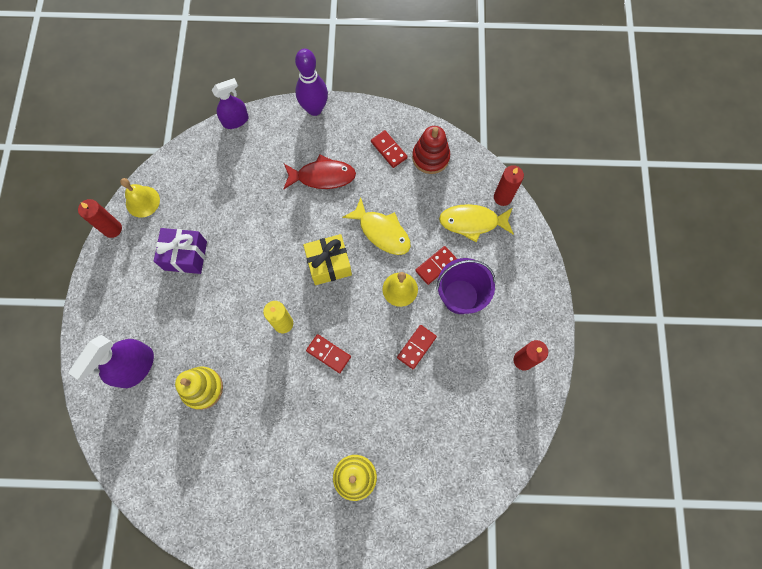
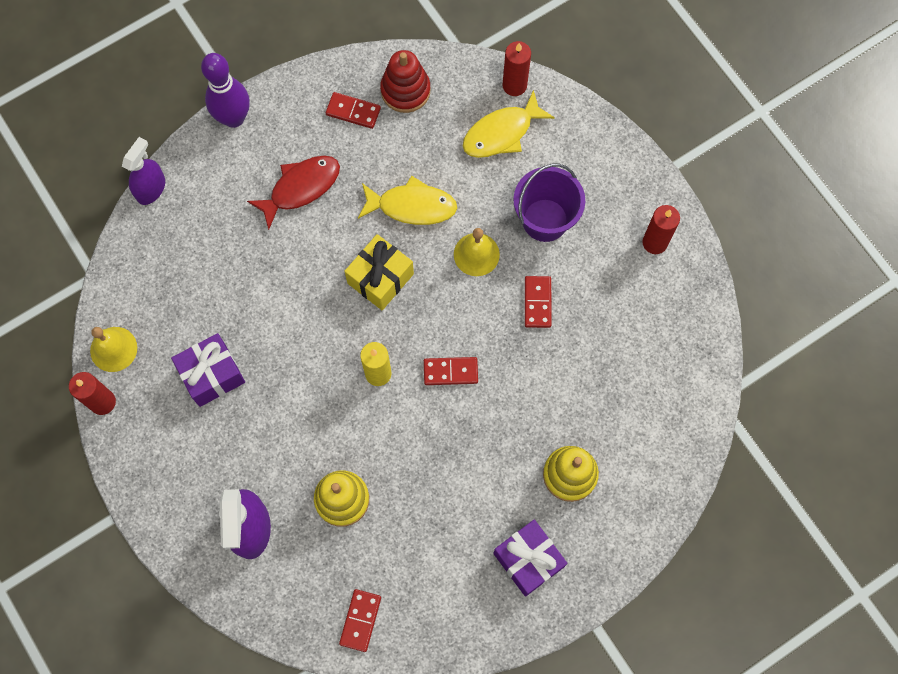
camera: 35 degrees left, 0 degrees up
(286, 515) = (528, 560): none -> purple gift
(436, 266) = (496, 204): red domino -> red domino (360, 620)

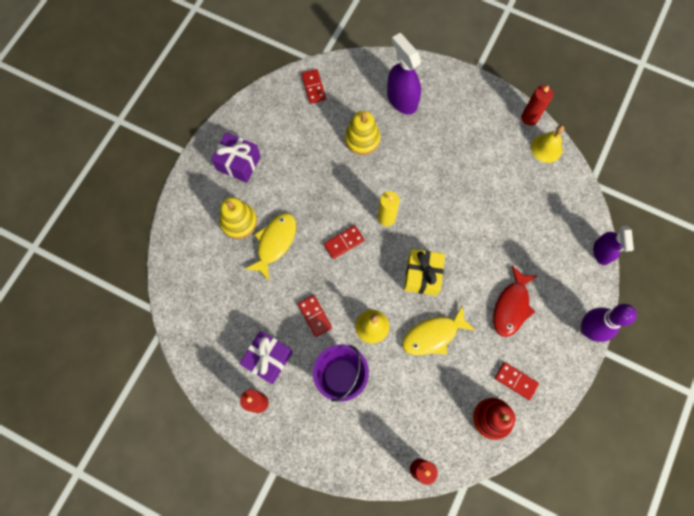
camera: 150 degrees right, 0 degrees up
(212, 375) = (481, 164): purple gift -> purple gift (268, 359)
(353, 112) = (516, 380): red domino -> red domino turned 45 degrees clockwise
(501, 133) = (406, 425): yellow fish -> yellow fish (275, 243)

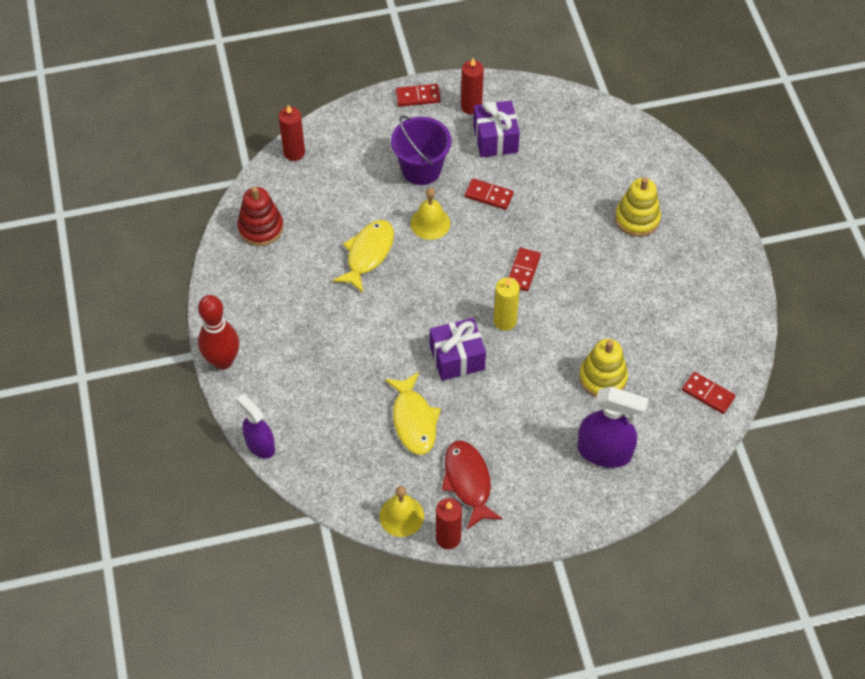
camera: 140 degrees right, 15 degrees down
(238, 163) = (695, 266): purple gift -> purple gift (457, 358)
(275, 243) = (585, 225): yellow fish -> yellow fish (414, 420)
(422, 276) = (422, 295): yellow gift -> none
(511, 306) = (314, 329): red fish -> red fish (468, 482)
(516, 380) = (261, 270): red domino -> red domino (418, 97)
(588, 329) = (223, 361): purple bowling pin -> red bowling pin

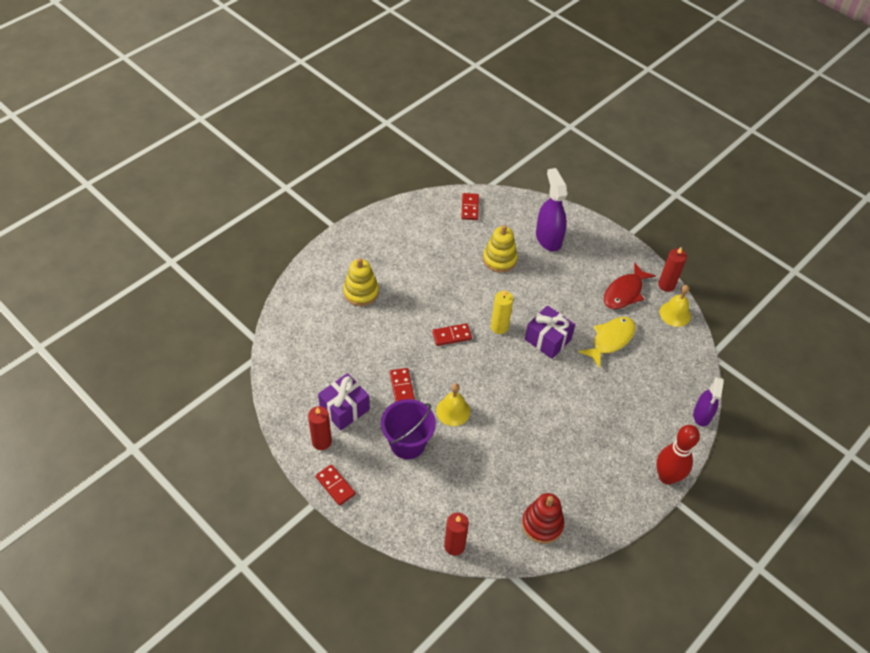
camera: 125 degrees left, 5 degrees down
(368, 254) = (509, 436): yellow fish -> none

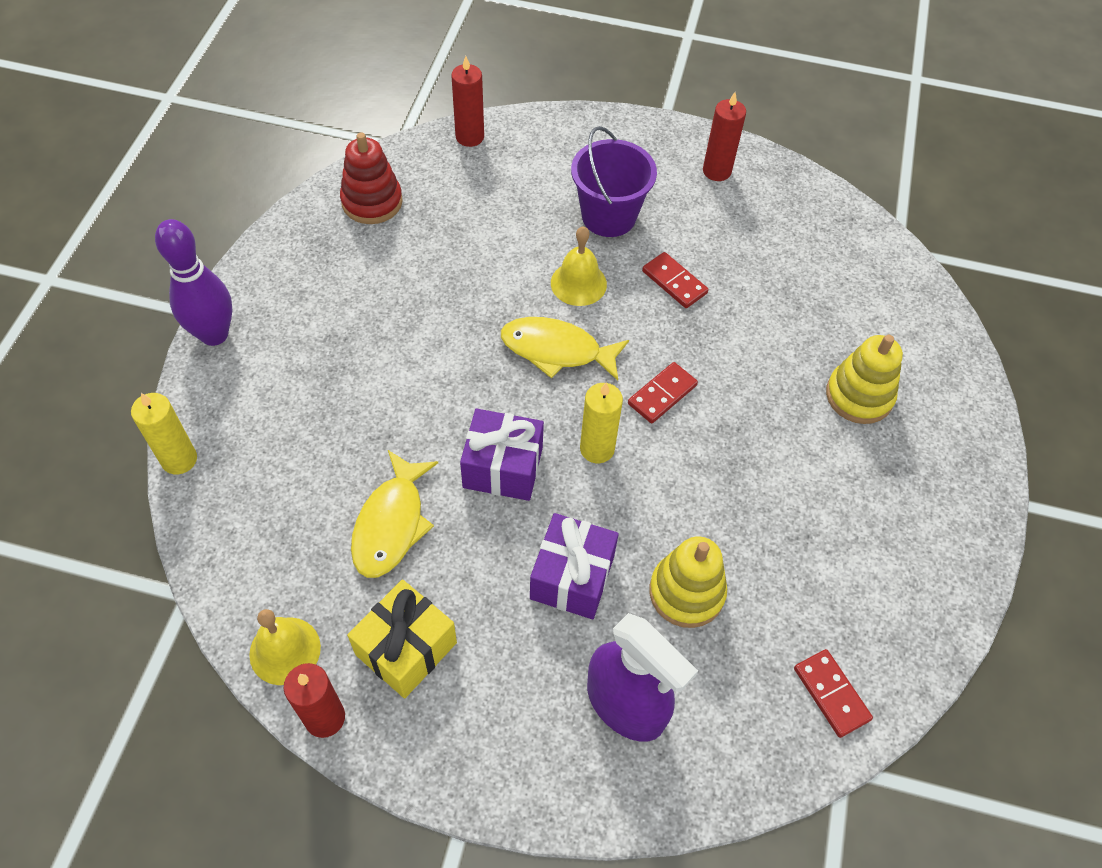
camera: 150 degrees right, 5 degrees up
(335, 485) = (657, 135): red domino -> none
(344, 409) = (724, 219): purple gift -> purple gift (572, 577)
(488, 381) = (556, 350): none -> yellow fish
(624, 292) = (406, 648): red fish -> yellow gift
(667, 477) = (214, 334): red bowling pin -> purple bowling pin
(702, 415) = (179, 459): purple spray bottle -> yellow candle

